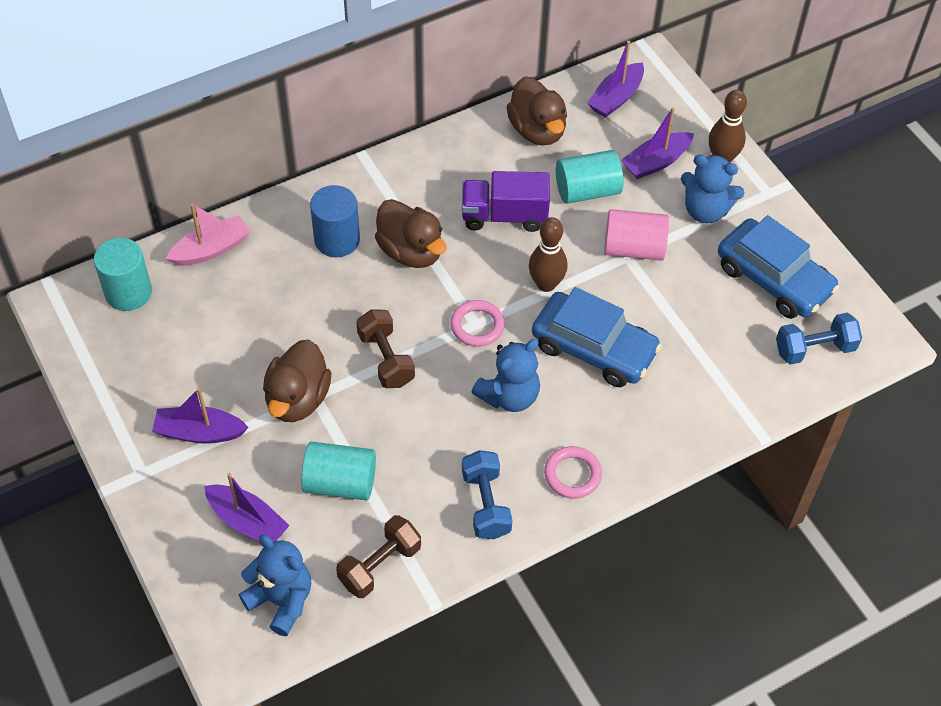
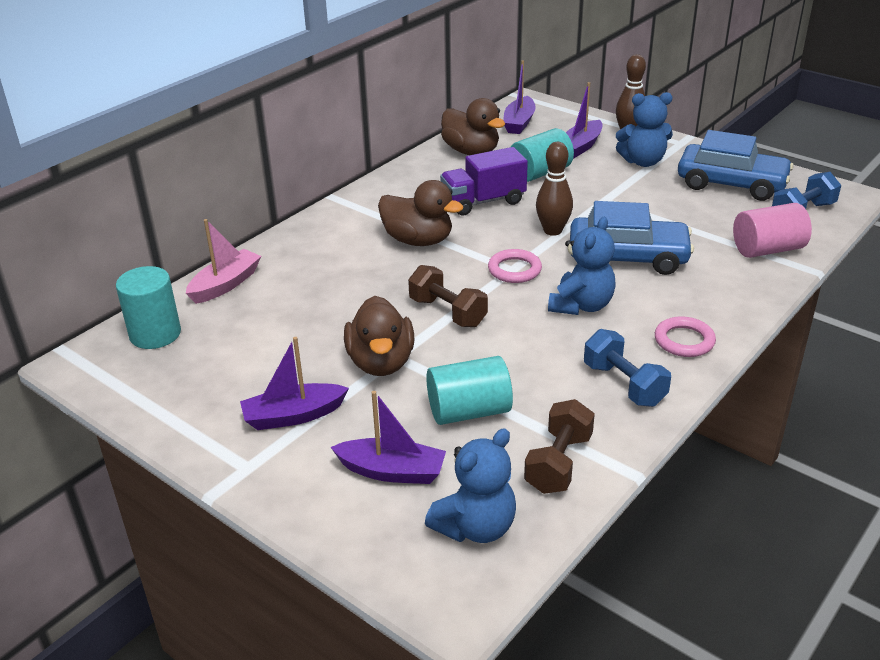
camera: 20 degrees left, 20 degrees down
(281, 600) = (475, 527): blue teddy bear -> blue teddy bear turned 120 degrees clockwise
(337, 240) = (344, 250): blue cylinder -> none
(633, 248) = (606, 194): pink cylinder -> pink cylinder (767, 249)

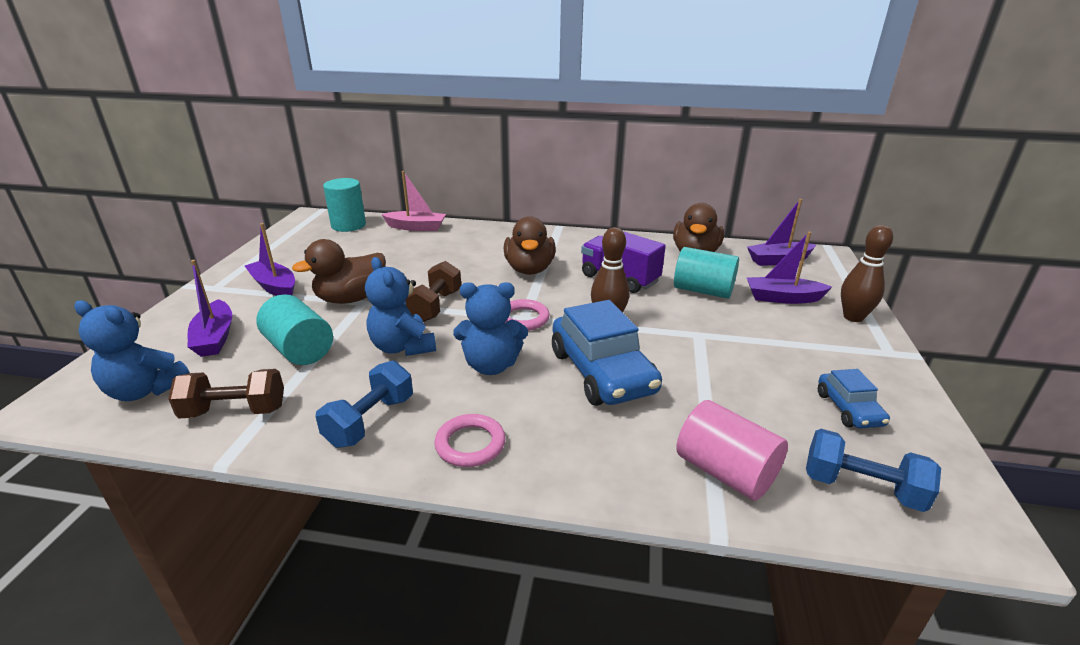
camera: 60 degrees right, 5 degrees down
(643, 162) = (807, 338): blue teddy bear -> blue teddy bear (403, 347)
(731, 184) = (848, 409): blue car -> blue car, size x0.52

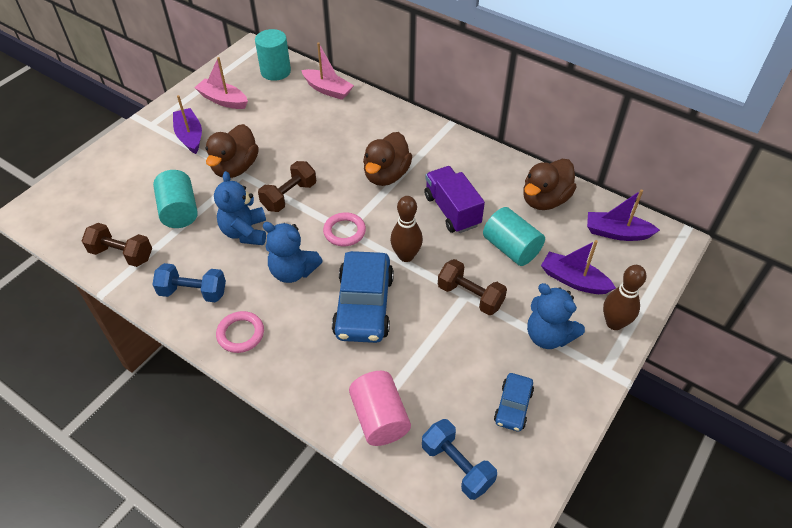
camera: 25 degrees right, 20 degrees up
(145, 390) = (79, 217): blue teddy bear -> blue teddy bear (548, 336)
(215, 337) = (133, 180): purple boat -> none
(300, 253) = (223, 100): none -> pink boat
(351, 299) = (235, 167): brown duck -> brown duck turned 60 degrees counterclockwise
(370, 421) = (193, 292): blue dumbbell -> blue dumbbell turned 45 degrees clockwise
(704, 334) = (470, 296): none -> brown dumbbell

